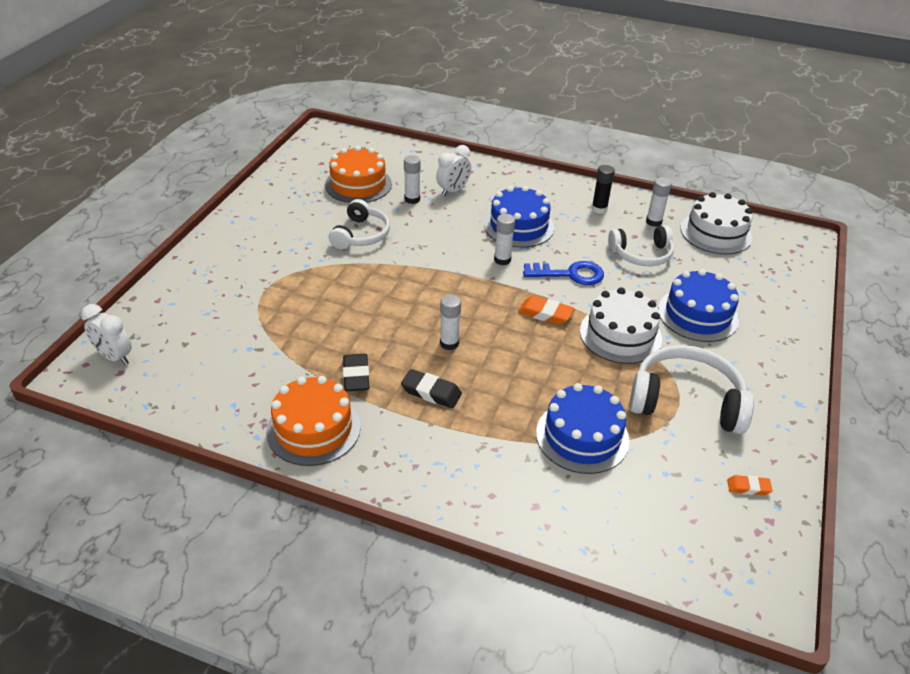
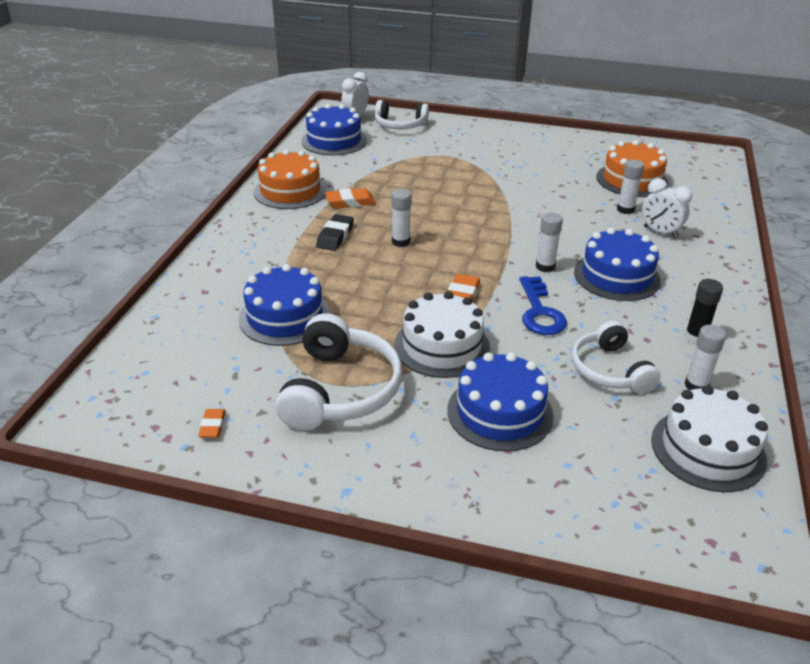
camera: 85 degrees right, 5 degrees down
(181, 382) = (334, 141): none -> blue cake
(356, 376) = (350, 202): black eraser -> orange eraser
(361, 235) = (546, 188): white headphones -> white headphones (400, 125)

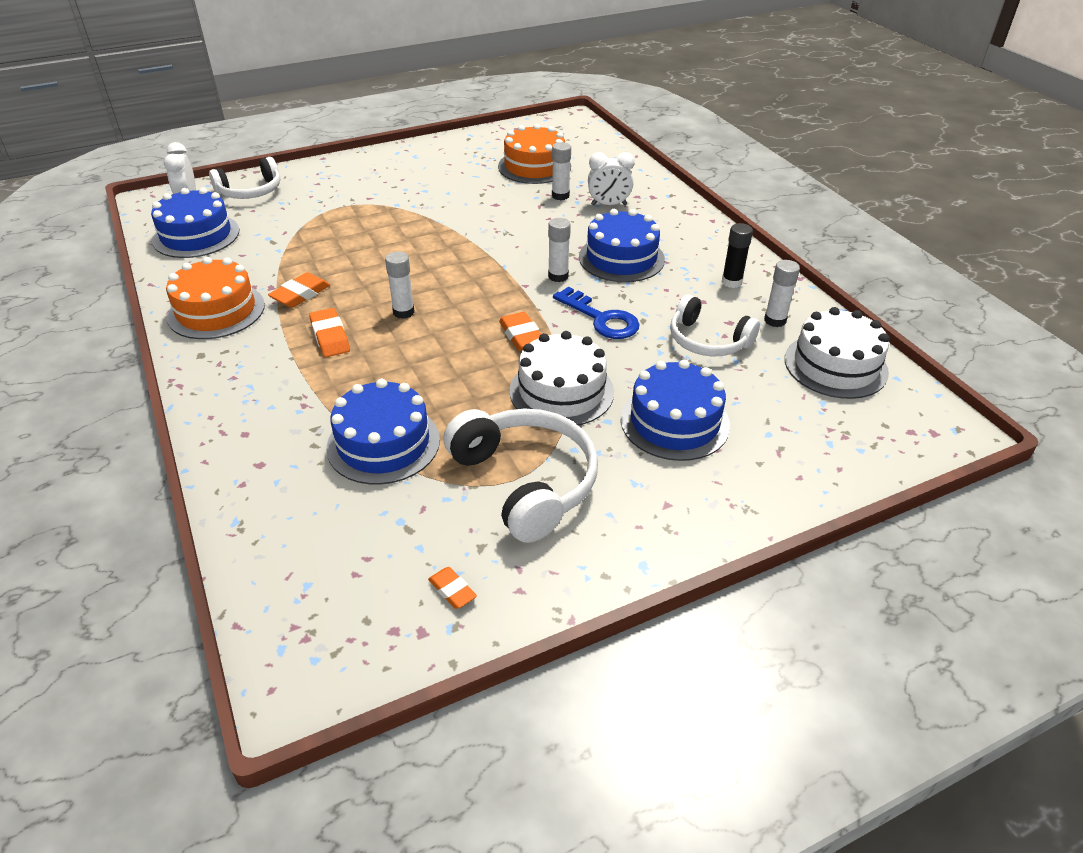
camera: 40 degrees left, 5 degrees up
(335, 236) = (330, 337): black eraser -> orange eraser

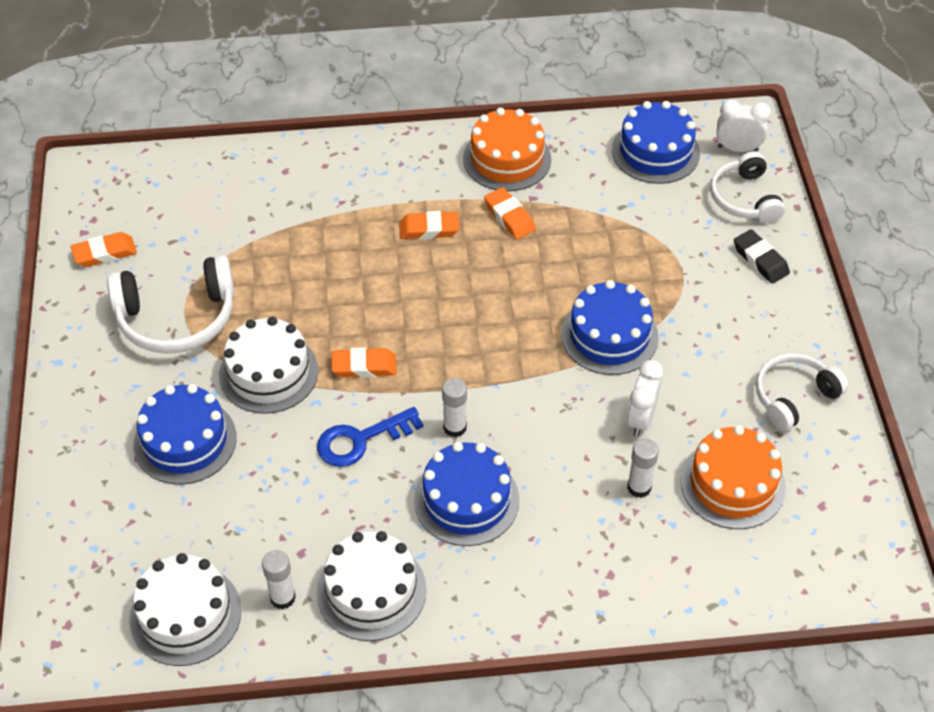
camera: 110 degrees right, 10 degrees up
(319, 178) = (760, 260): none -> black eraser
(383, 443) = (268, 242): blue cake -> blue cake (609, 335)
(403, 312) = (445, 286): white glue stick -> none
(452, 590) = (104, 253): orange eraser -> orange eraser, size x1.57
(608, 205) = (597, 533): white clock -> white clock (640, 419)
(707, 341) = (281, 518): white headphones -> white headphones (793, 396)
(731, 282) = (371, 591): black glue stick -> white cake

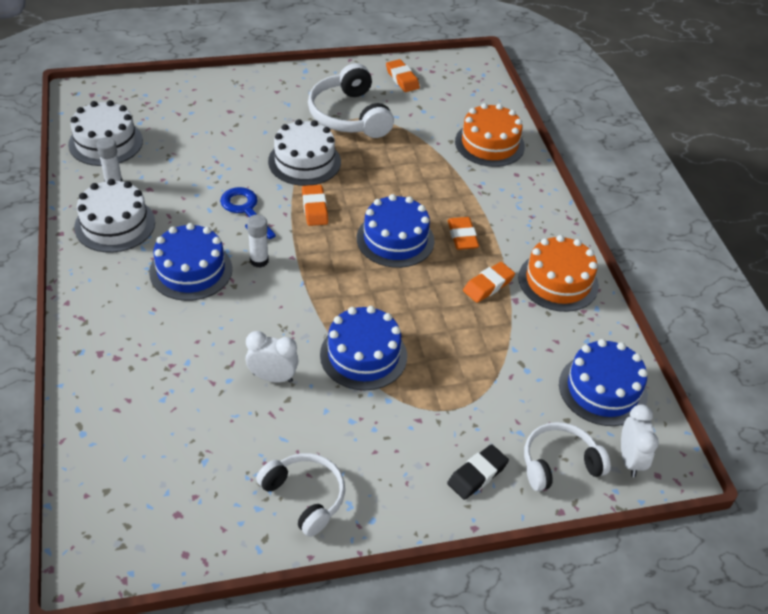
camera: 80 degrees right, 5 degrees down
(185, 441) = (243, 129): blue cake -> blue cake (395, 239)
(639, 487) = (200, 376): white glue stick -> none
(732, 484) = (203, 443): orange cake -> orange cake (489, 144)

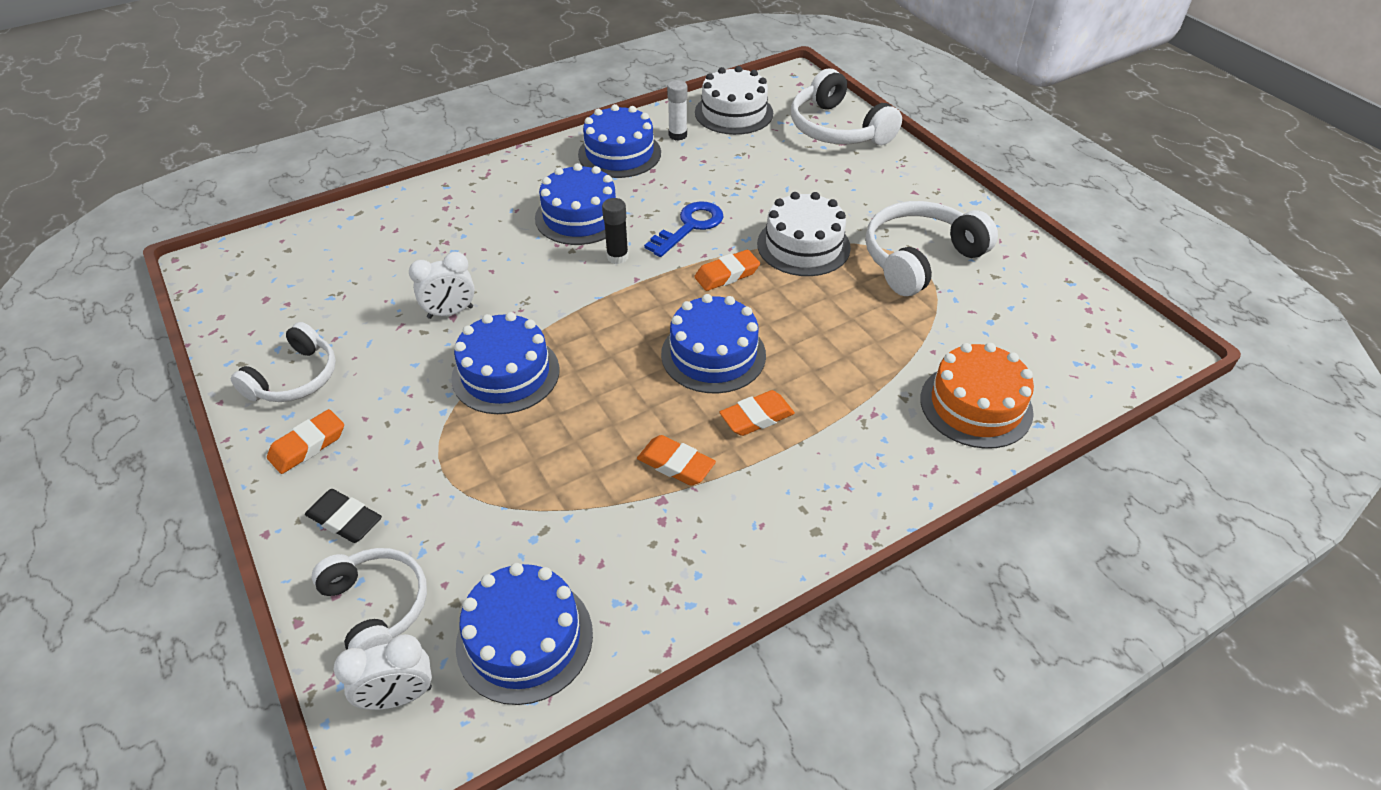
camera: 75 degrees right, 0 degrees up
(115, 224) = (619, 153): white cake -> blue cake
(173, 98) = (837, 129): none -> white headphones
(259, 261) = (617, 257): white glue stick -> black glue stick
(273, 377) = (450, 312): white clock -> white clock turned 75 degrees clockwise
(402, 79) = (1041, 285): orange eraser -> orange eraser (308, 445)
(558, 281) = (723, 544): orange cake -> none

